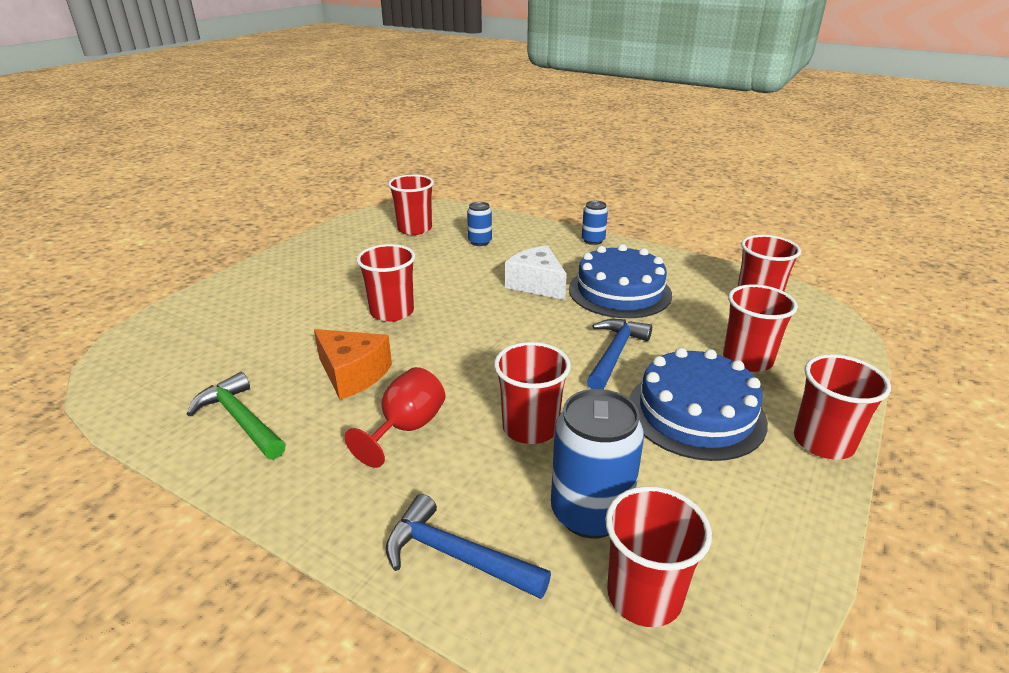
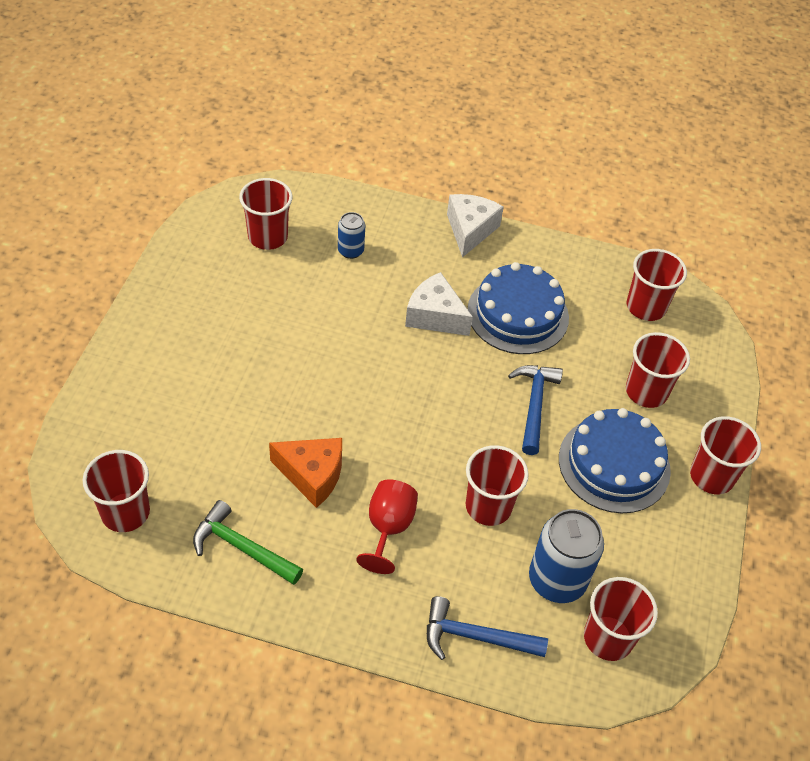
camera: 20 degrees left, 20 degrees up
(392, 312) = (308, 383): red cup -> red cup (125, 512)
(593, 240) = (470, 230): blue can -> white cheese

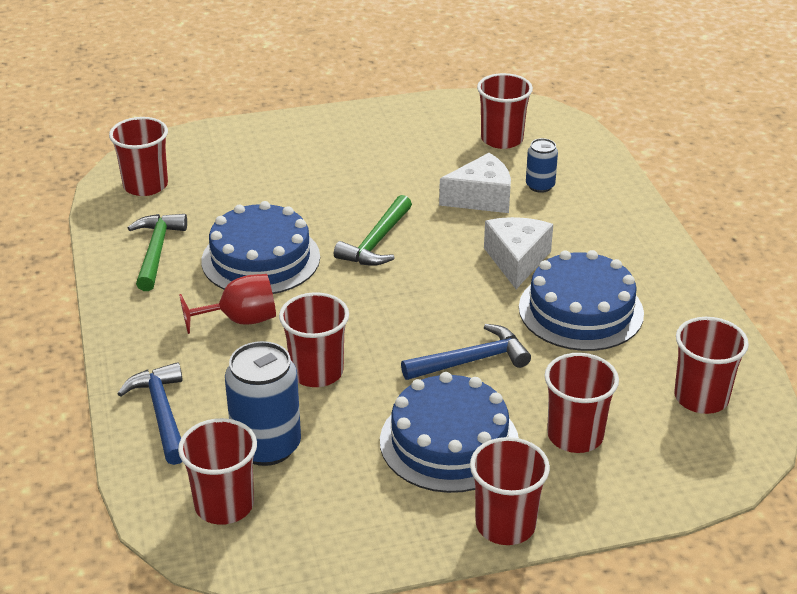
camera: 65 degrees right, 15 degrees down
(312, 475) = (261, 259): orange cheese -> blue cake
(348, 387) = (376, 242): none -> green hammer
(470, 230) = (657, 243): white cheese -> white cheese (481, 198)

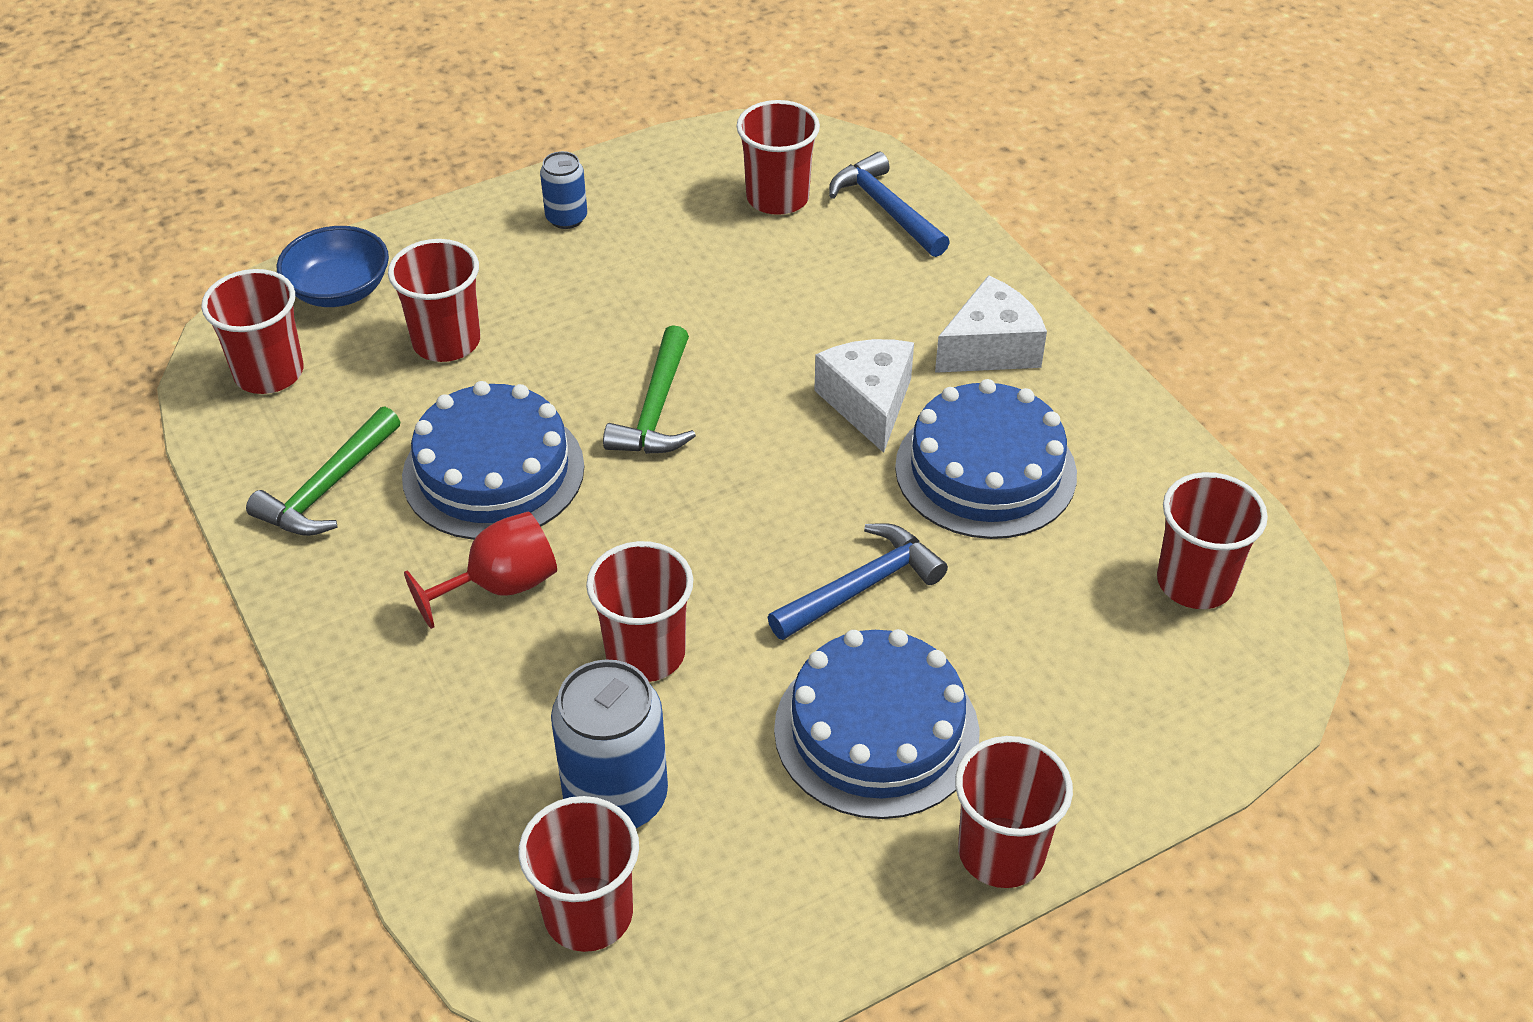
camera: 15 degrees left, 10 degrees up
(156, 251) = (328, 488): green hammer -> green hammer turned 135 degrees counterclockwise
(161, 413) = (438, 775): blue hammer -> blue hammer (885, 209)
(205, 149) = (339, 290): none -> blue bowl
(481, 198) = (782, 305): white cheese -> white cheese (990, 348)
(540, 186) = (858, 269): blue can -> blue can (566, 218)
(575, 435) = (1047, 682): red cup -> red cup (446, 341)

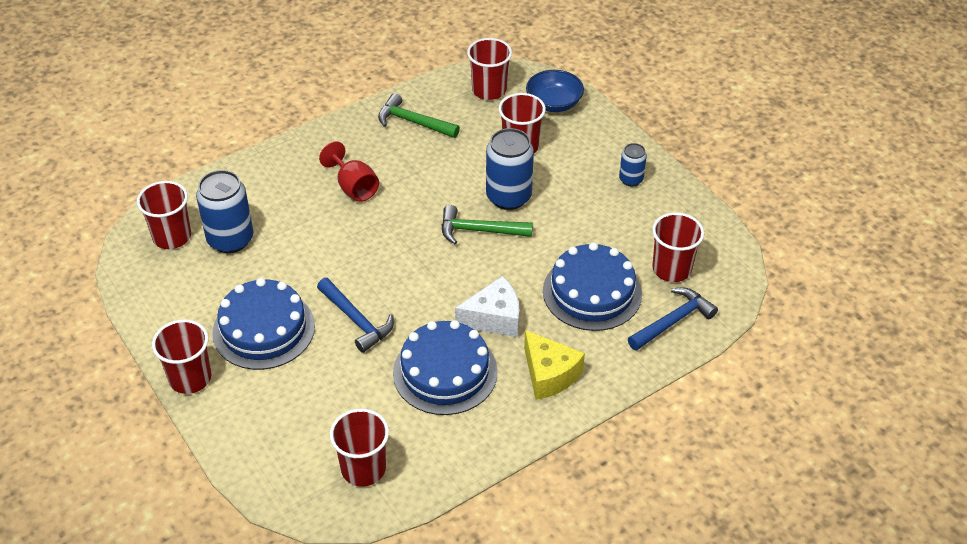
camera: 85 degrees right, 0 degrees up
(493, 471) = (428, 175): blue cake -> blue cake (592, 292)
(576, 366) = (508, 197): none -> blue can
(645, 653) = (313, 241): red cup -> none
(990, 348) = (549, 374): white cheese -> yellow cheese

